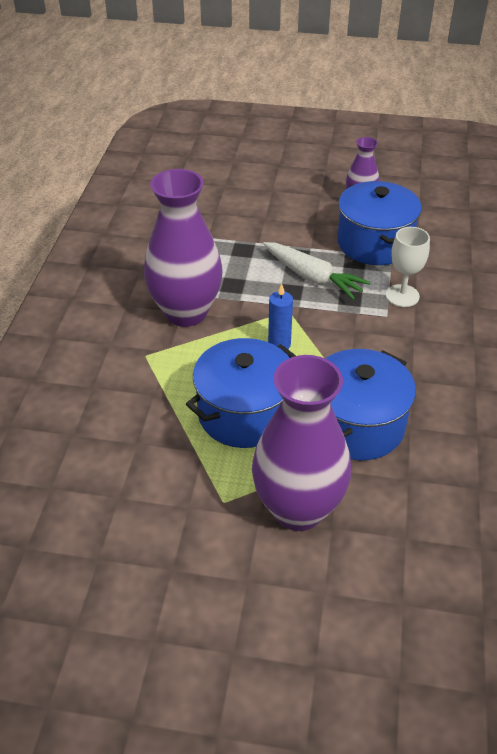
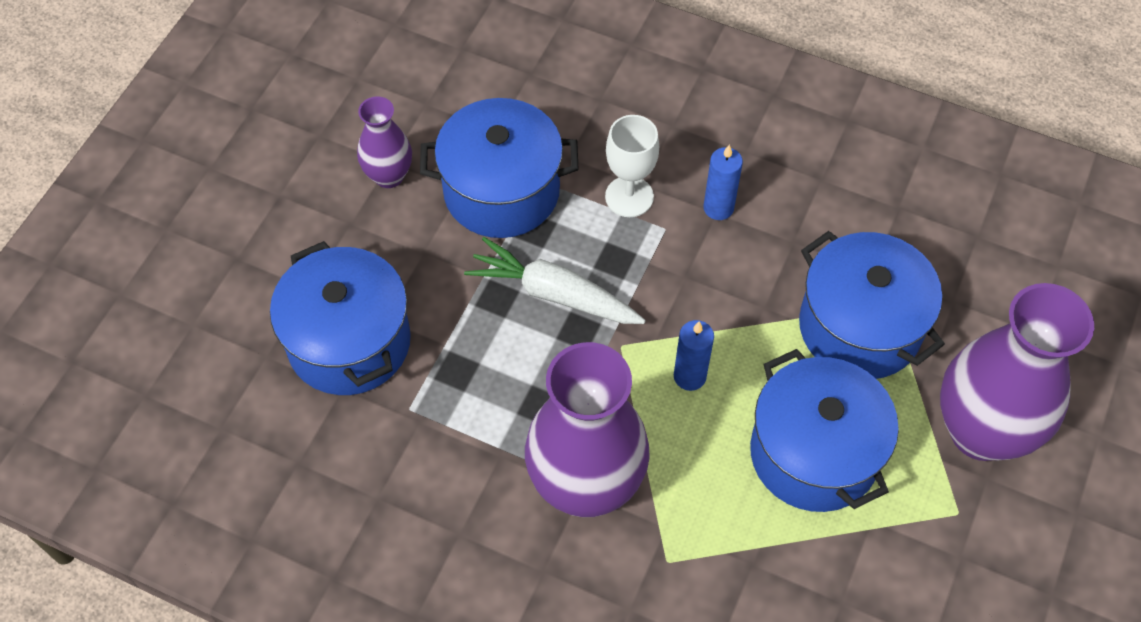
camera: 75 degrees left, 15 degrees up
(244, 210) = (349, 342): none -> blue pot
(312, 277) = (555, 294): white carrot -> white carrot turned 120 degrees counterclockwise
(418, 338) = (718, 208): none -> blue candle

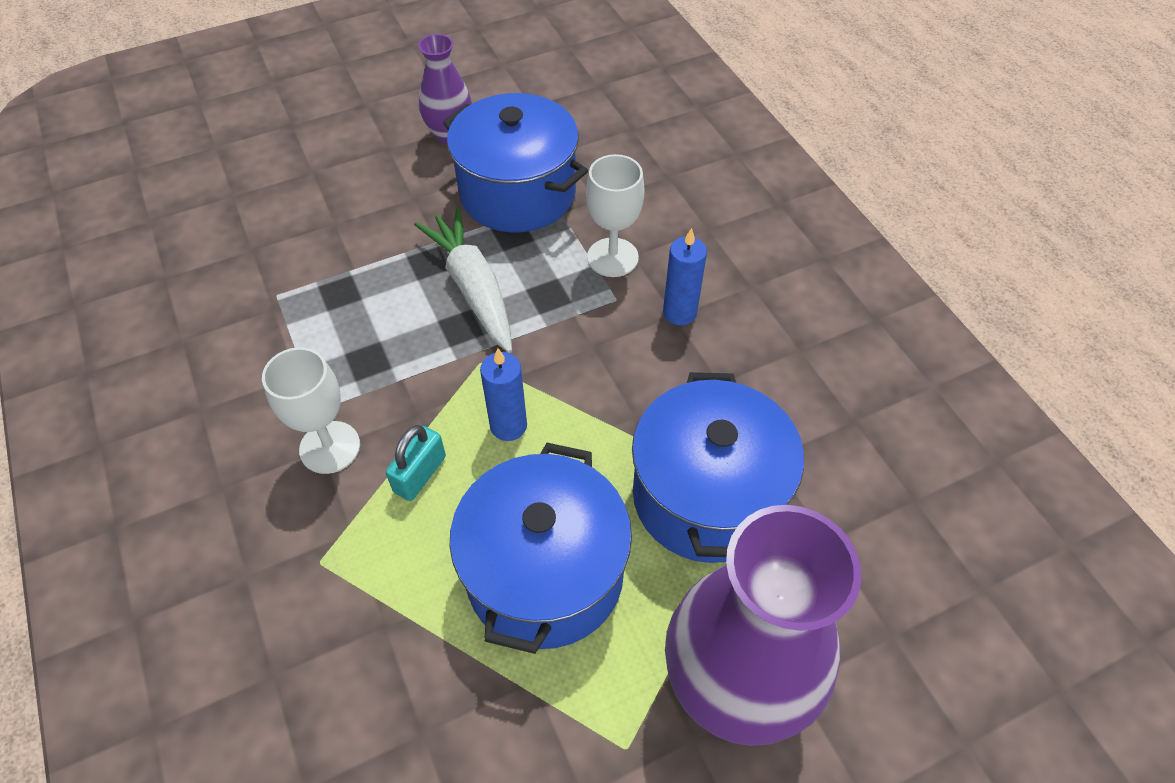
camera: 40 degrees right, 5 degrees down
(349, 342) = (293, 222): blue pot -> none
(586, 485) = (330, 447): purple vase -> white goblet
(668, 454) = (420, 474): none -> turquoise padlock

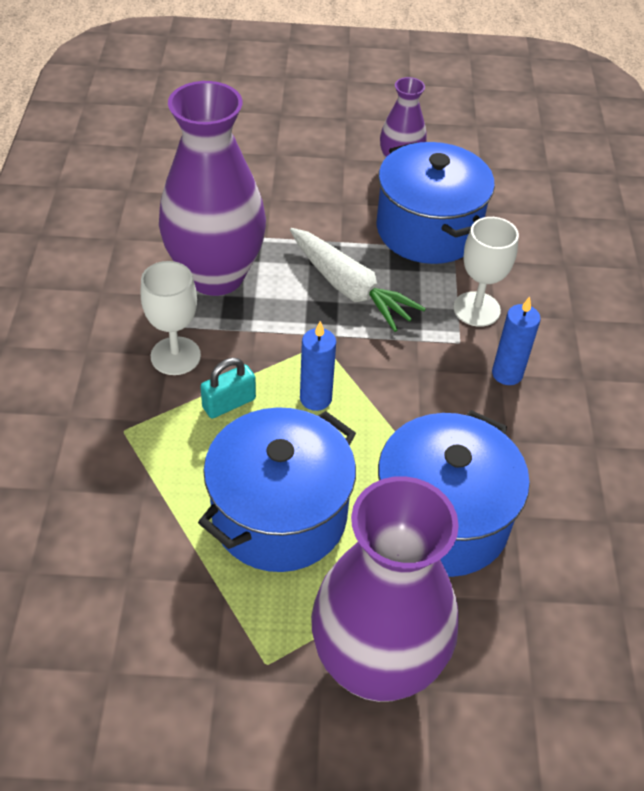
camera: 25 degrees right, 5 degrees down
(323, 335) = (215, 276): none -> purple vase
(473, 288) = (349, 288): white carrot -> white carrot turned 135 degrees clockwise

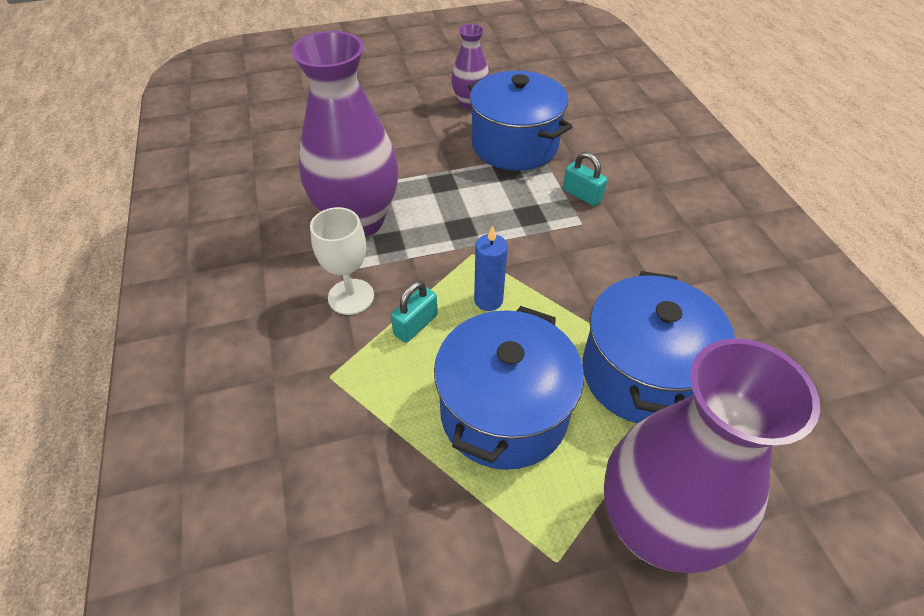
camera: 15 degrees left, 0 degrees up
(349, 288) = (474, 203): white carrot -> none
(476, 309) = (582, 195): white goblet -> turquoise padlock
(507, 374) = (631, 238): blue candle -> none

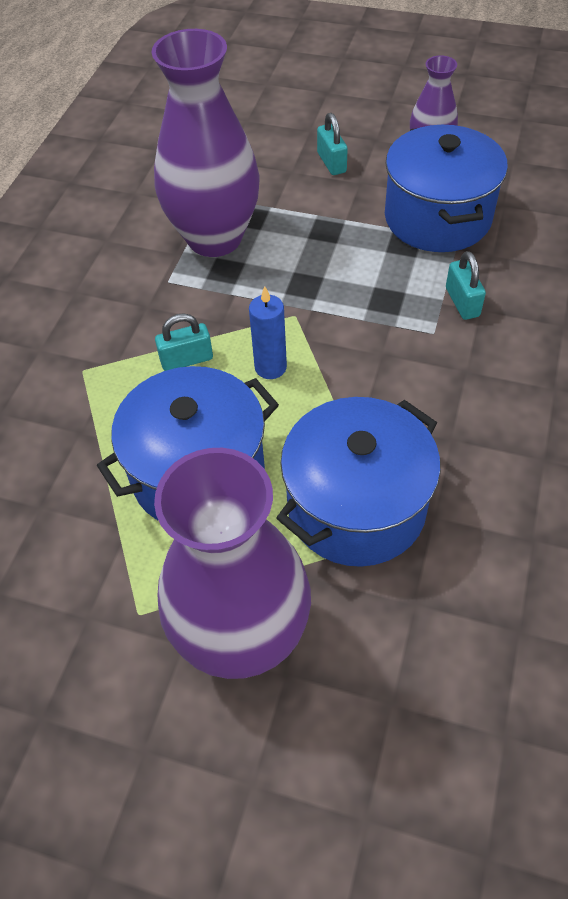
camera: 35 degrees right, 5 degrees up
(351, 297) = (152, 308): white goblet -> none
(405, 134) = (331, 162): none -> turquoise padlock

